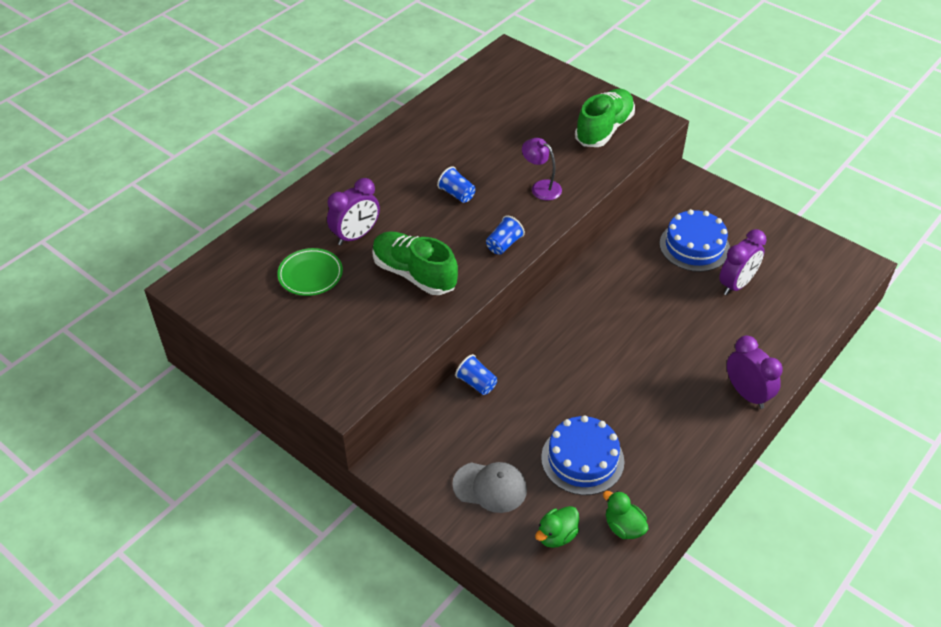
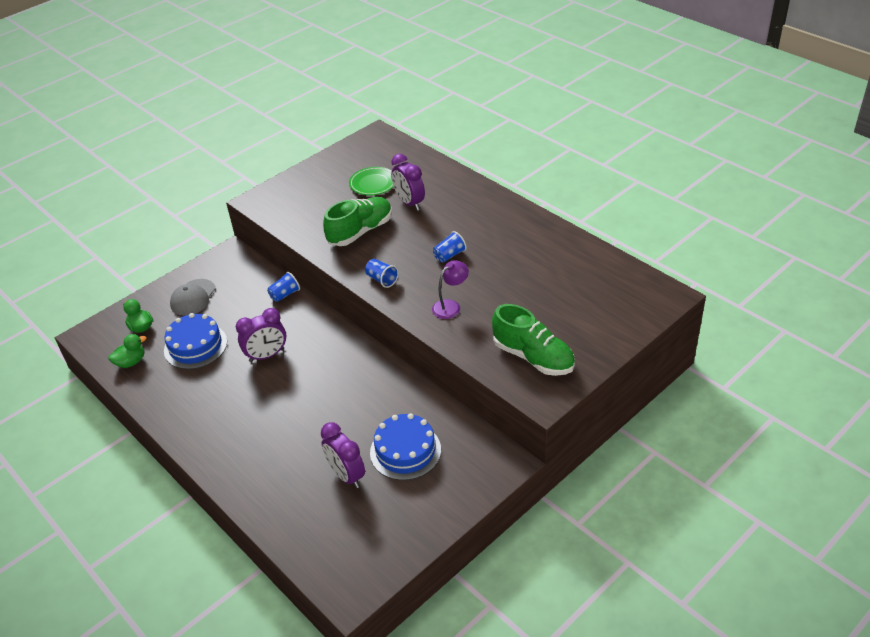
camera: 100 degrees right, 5 degrees down
(747, 394) = (217, 457): purple clock -> purple clock (267, 355)

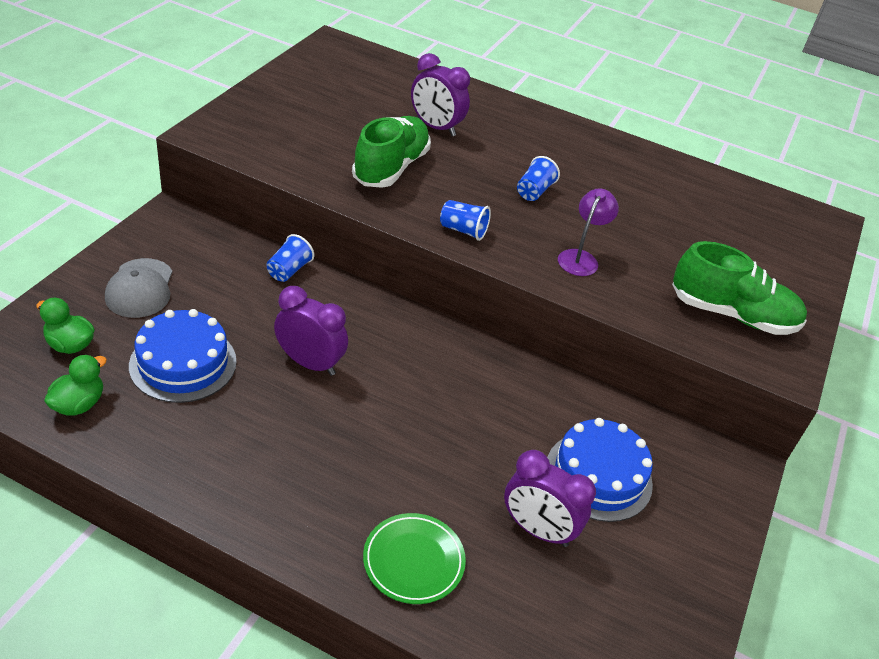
camera: 30 degrees left, 0 degrees up
(267, 355) = (310, 363): purple clock -> purple clock turned 105 degrees counterclockwise
(373, 183) = (369, 104): green plate -> green plate (413, 561)

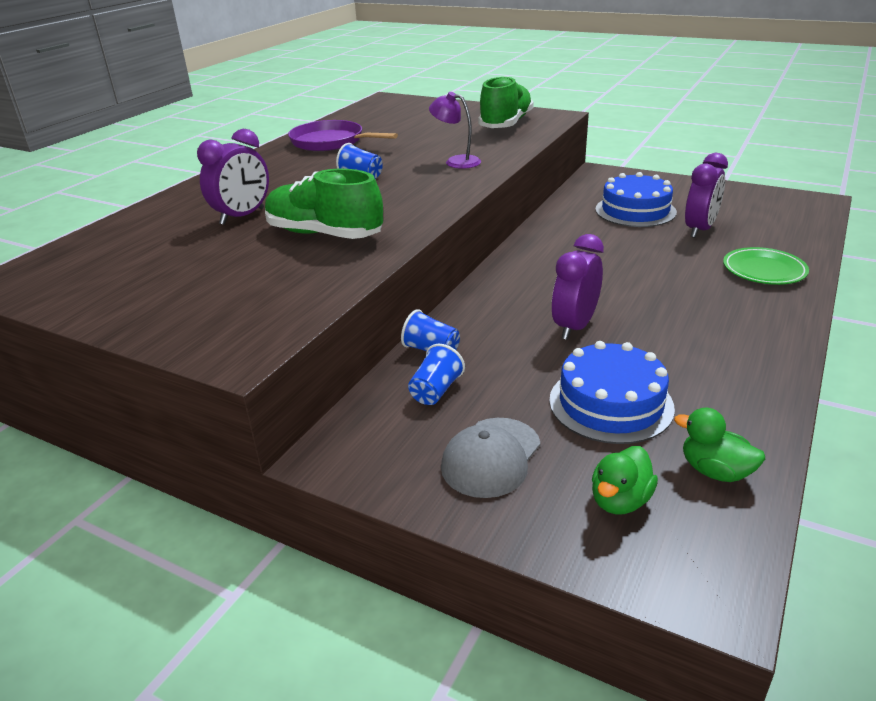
camera: 80 degrees left, 10 degrees down
(140, 288) = (491, 457): grey cap -> grey cap turned 120 degrees clockwise
(463, 230) = (430, 201): blue cup -> blue cup (435, 391)
(641, 175) = (330, 142): none -> purple pan

